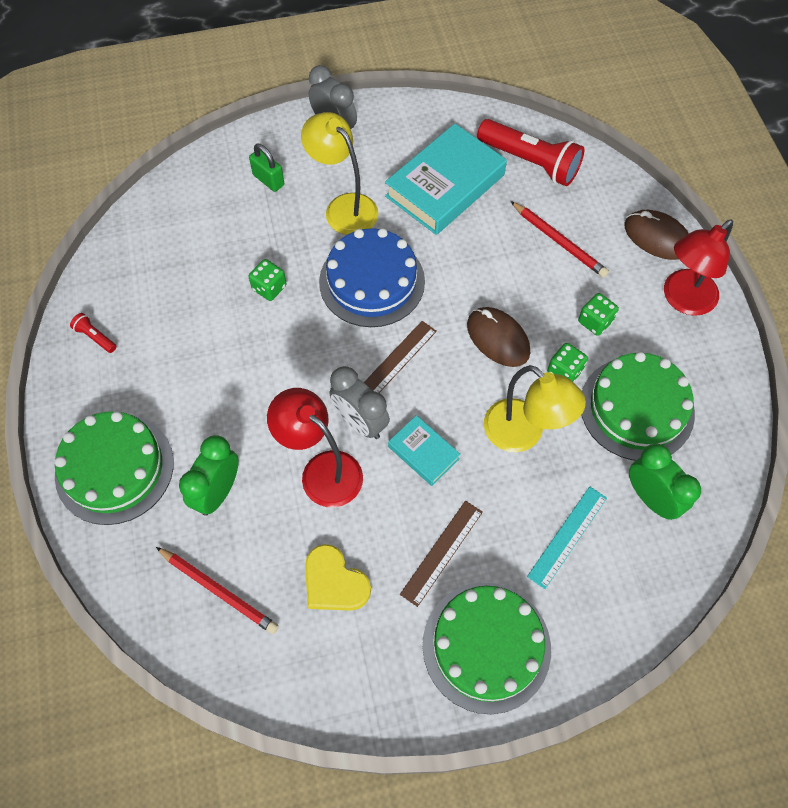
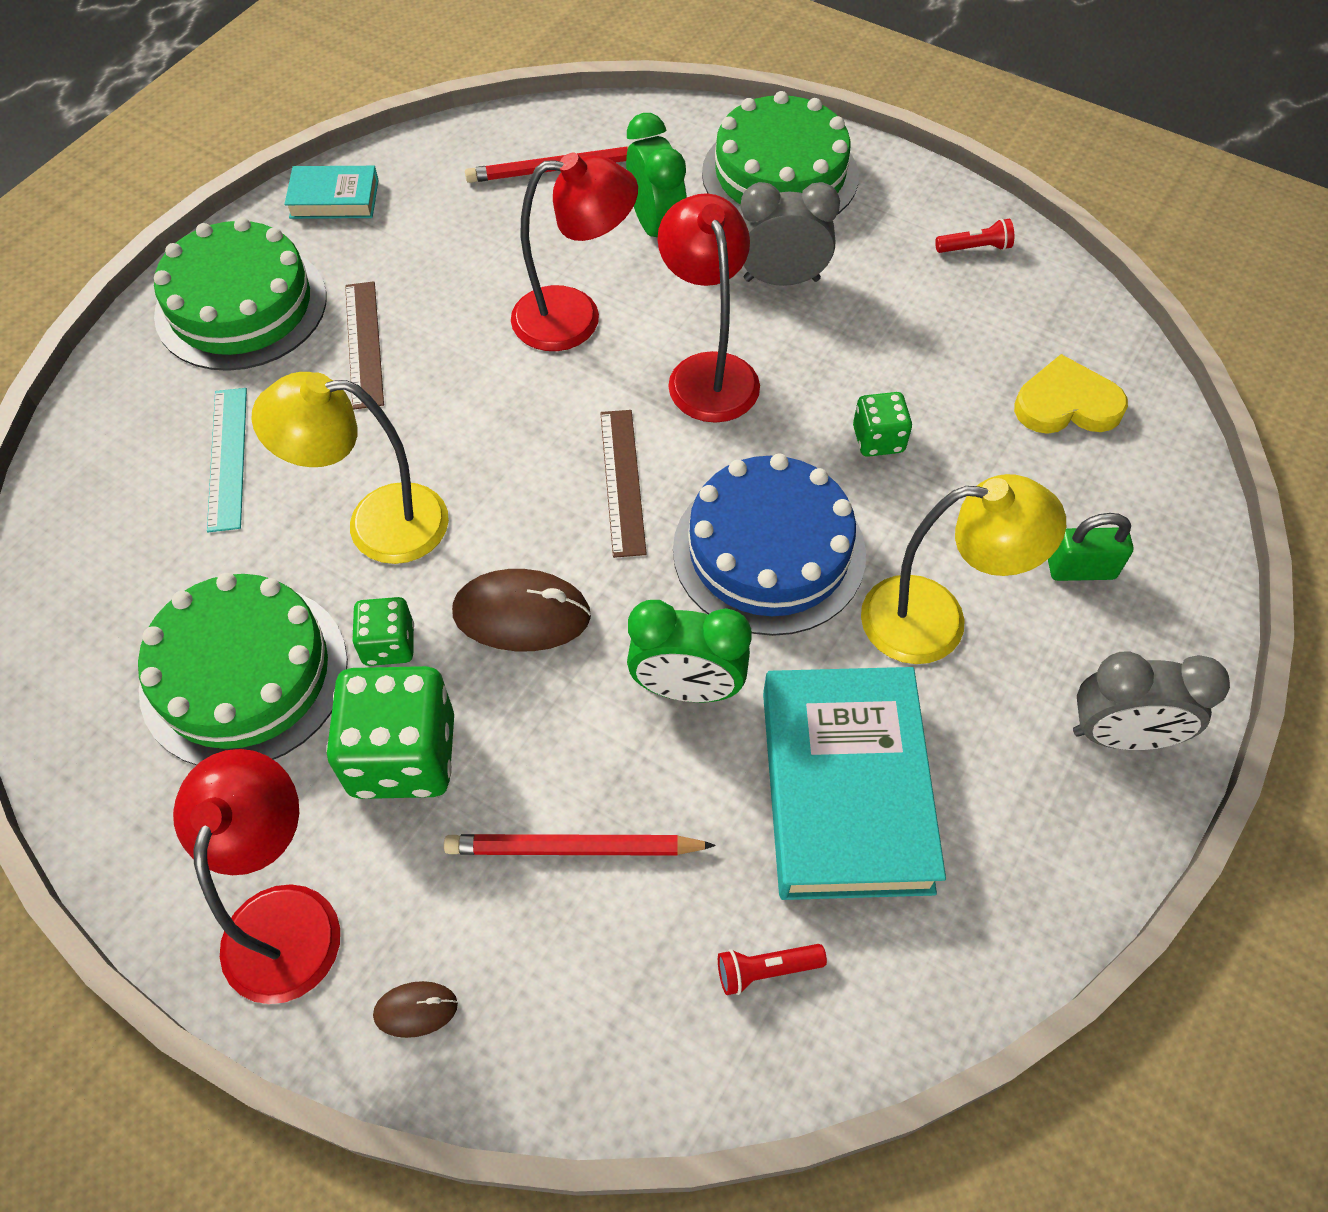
camera: 135 degrees right, 5 degrees down
(297, 382) = (708, 372): none -> red lamp
(334, 582) = (452, 247): yellow heart -> yellow heart (1066, 404)
(360, 422) = (588, 389): grey clock -> grey clock (781, 279)
(423, 452) = (481, 414): turquoise book -> turquoise book (334, 199)
(530, 162) = (766, 970): red flashlight -> red flashlight, size x0.42
(595, 321) = (403, 755): green dice -> green dice, size x1.88
(651, 498) = (146, 575): green clock -> green clock (687, 688)
(657, 237) = (416, 1010): brown mouse -> brown mouse, size x0.51

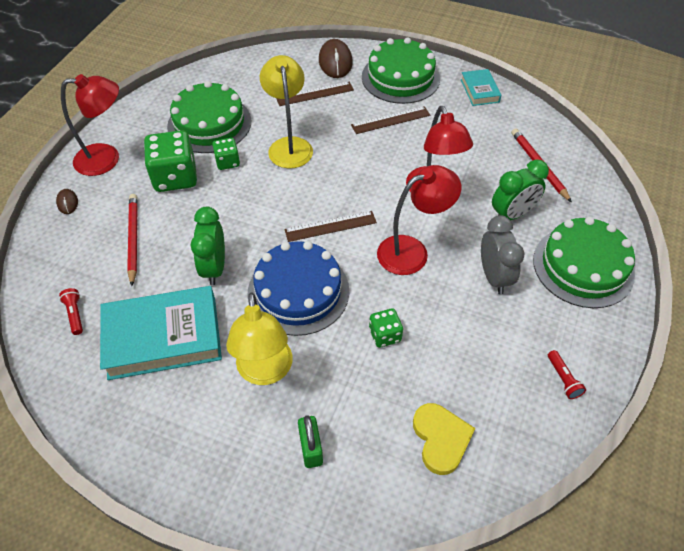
camera: 80 degrees right, 5 degrees down
(228, 458) = (315, 94): turquoise ruler -> brown ruler
(522, 614) = (248, 202): brown mouse -> brown mouse (335, 62)
(1120, 735) = (199, 470): grey clock -> none

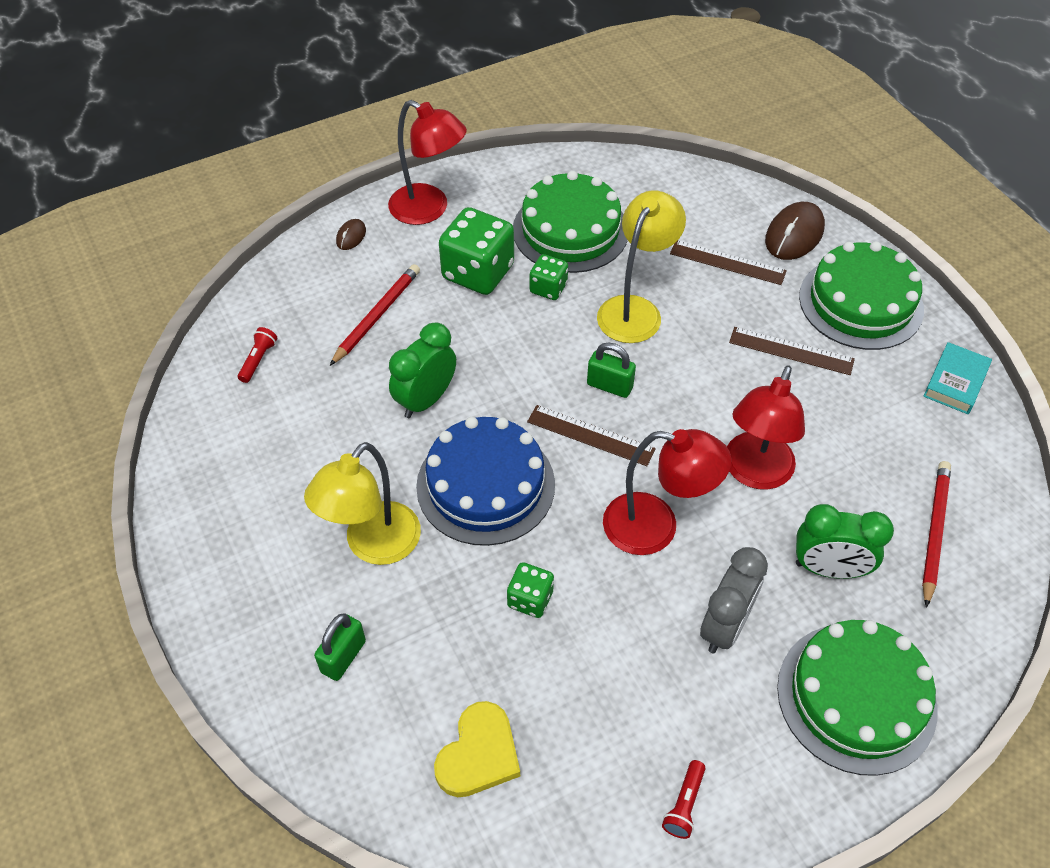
camera: 40 degrees right, 0 degrees up
(163, 337) = (313, 440): turquoise book -> none
(315, 193) = (609, 386): none -> green padlock

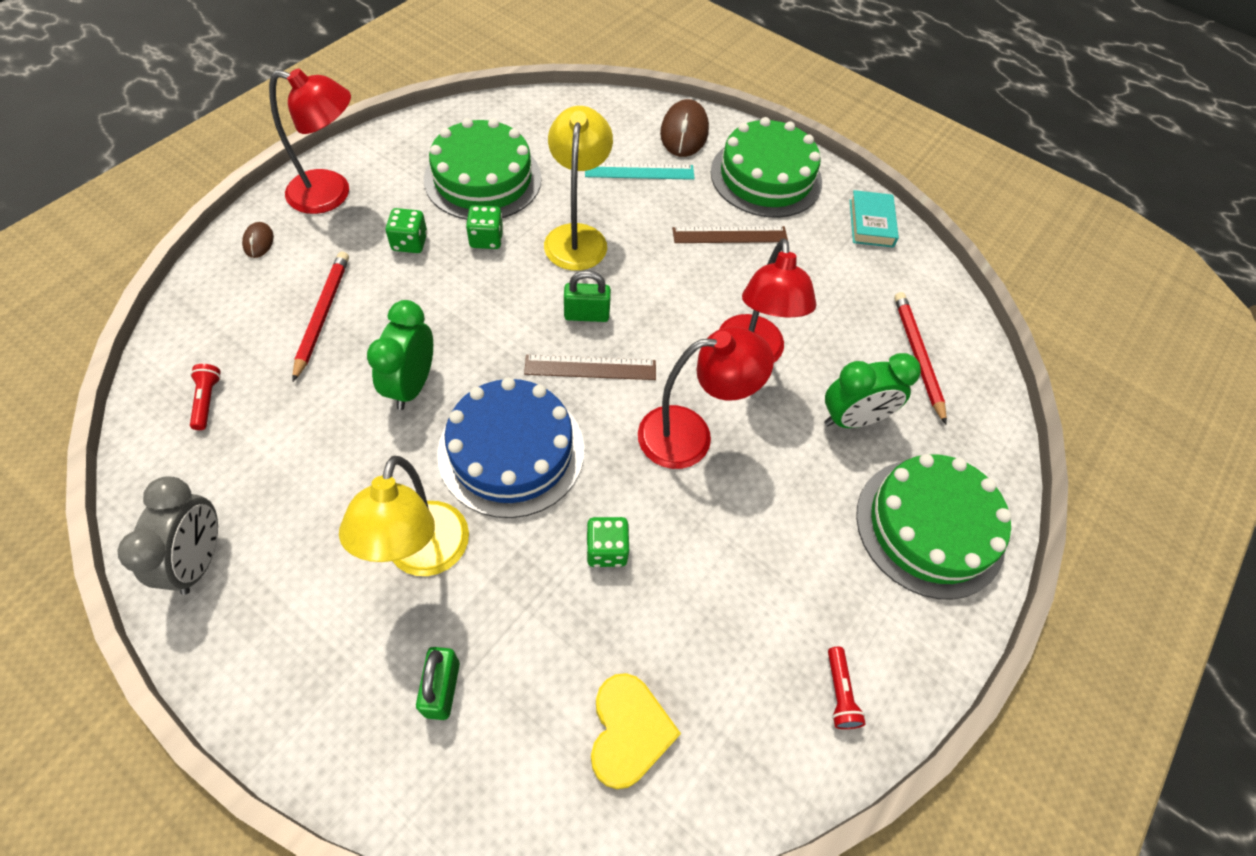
camera: 30 degrees left, 5 degrees up
(478, 272) = (409, 242): green dice -> green dice, size x0.53
(725, 626) = (793, 506): grey clock -> grey clock (200, 560)
(727, 262) = (639, 171): brown ruler -> turquoise ruler

